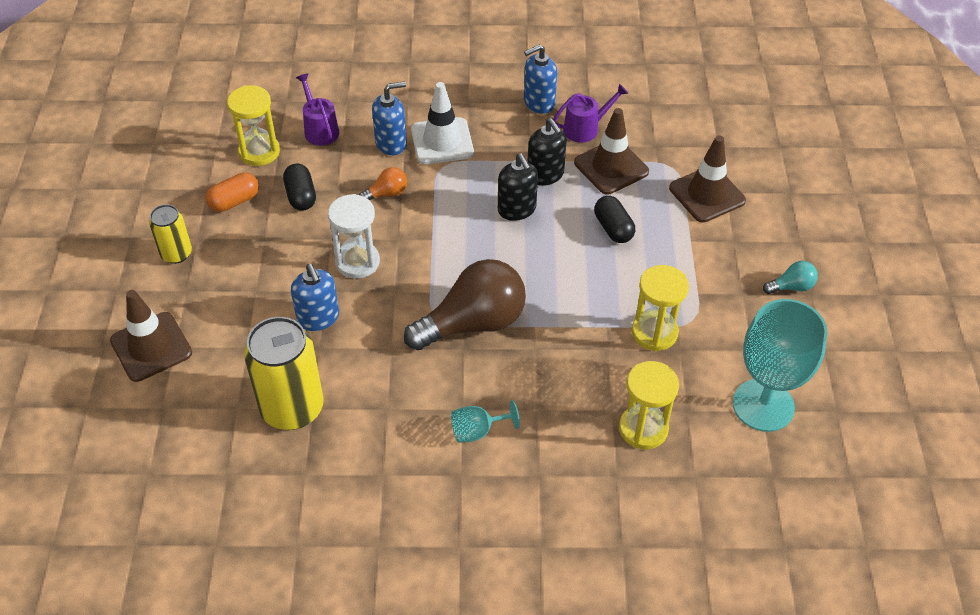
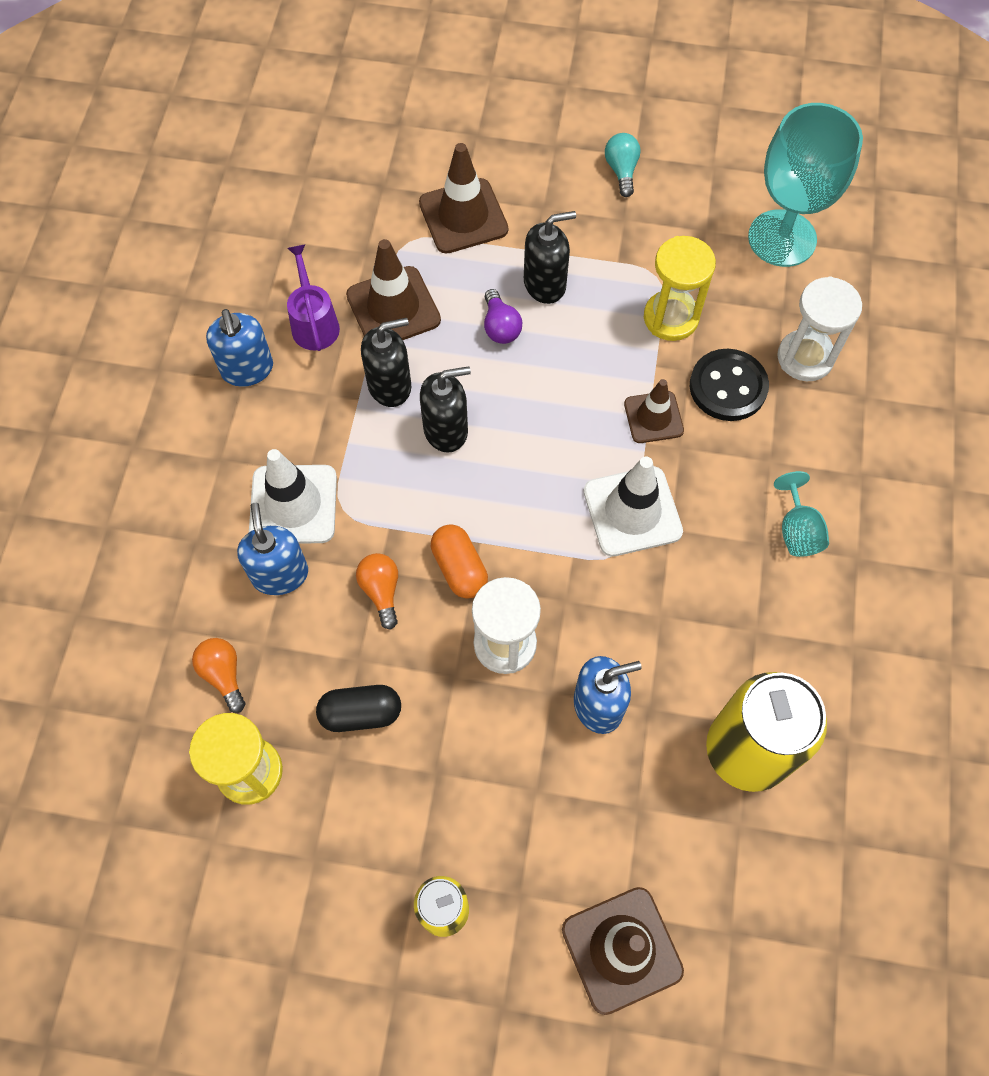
camera: 80 degrees left, 15 degrees up
(234, 201) = (351, 815): orange capsule -> orange capsule (459, 568)
(320, 129) = (223, 675): purple watering can -> orange light bulb
(473, 323) = (632, 511): brown light bulb -> white traffic cone
(558, 329) = (653, 417): none -> brown traffic cone
(599, 376) = (728, 387): none -> black button
(613, 228) = (500, 327): black capsule -> purple light bulb
(643, 429) = (805, 357): yellow hourglass -> white hourglass
(660, 250) = (545, 284): none -> black soap dispenser

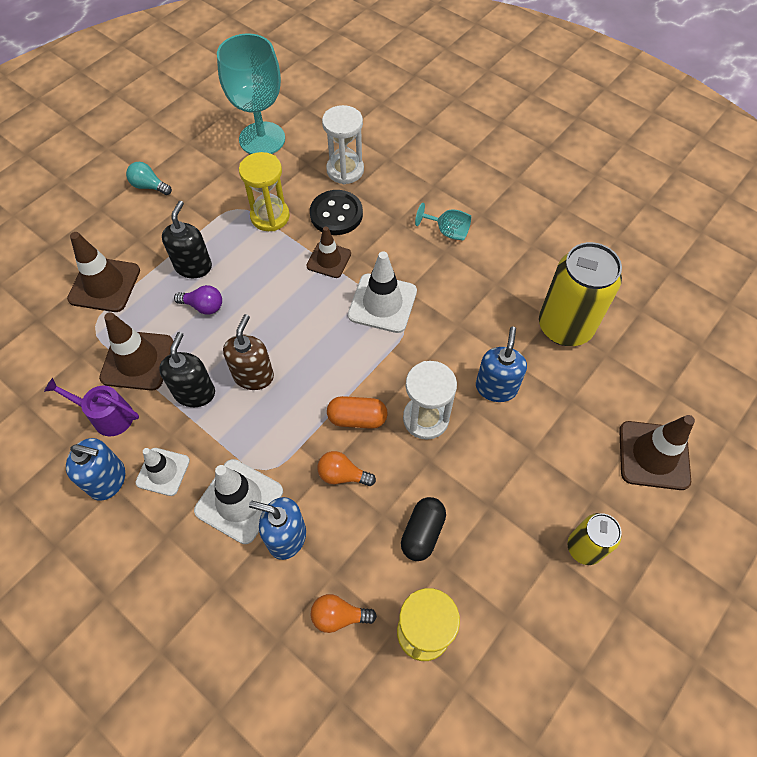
camera: 60 degrees left, 5 degrees down
(284, 413) = (163, 471): none -> white traffic cone
(446, 430) = (253, 375): black soap dispenser -> brown soap dispenser

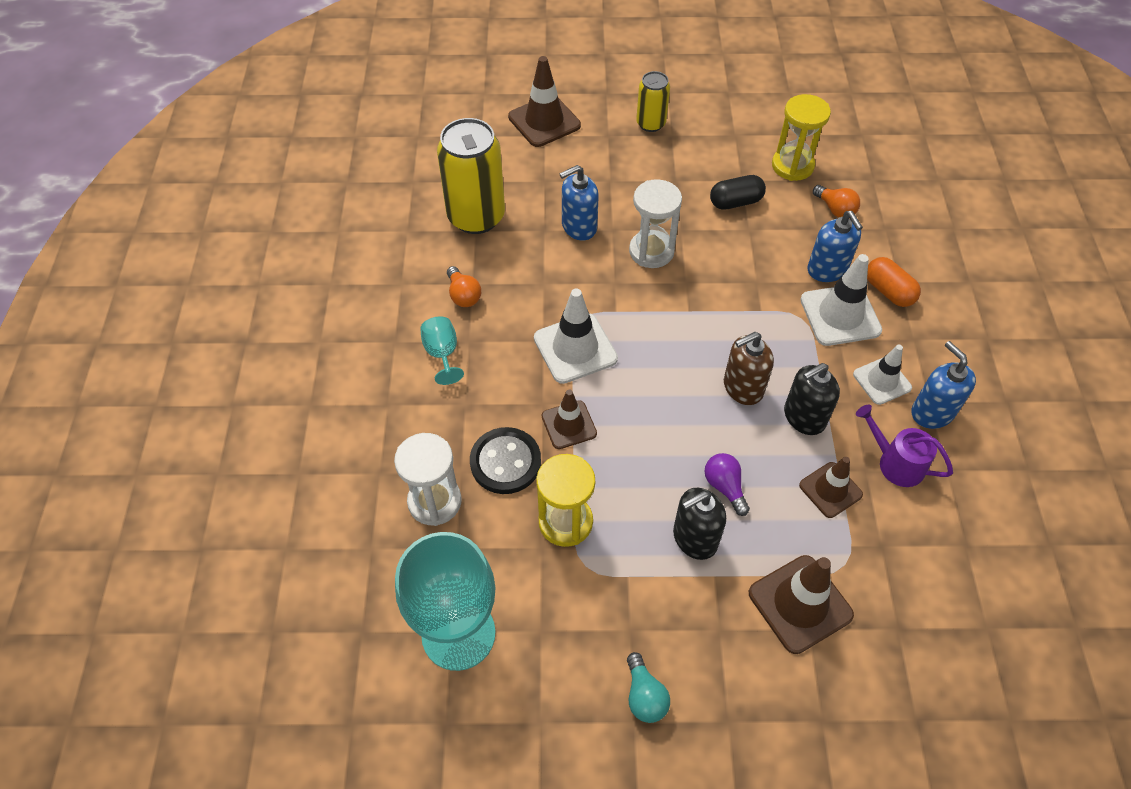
camera: 130 degrees left, 5 degrees down
(107, 416) = (895, 463): purple watering can -> purple watering can turned 150 degrees clockwise
(137, 360) = (830, 490): brown traffic cone -> brown traffic cone, size x0.64
(342, 475) = (750, 270): orange light bulb -> orange light bulb (463, 295)
(357, 418) = (698, 291): orange capsule -> orange capsule (888, 291)

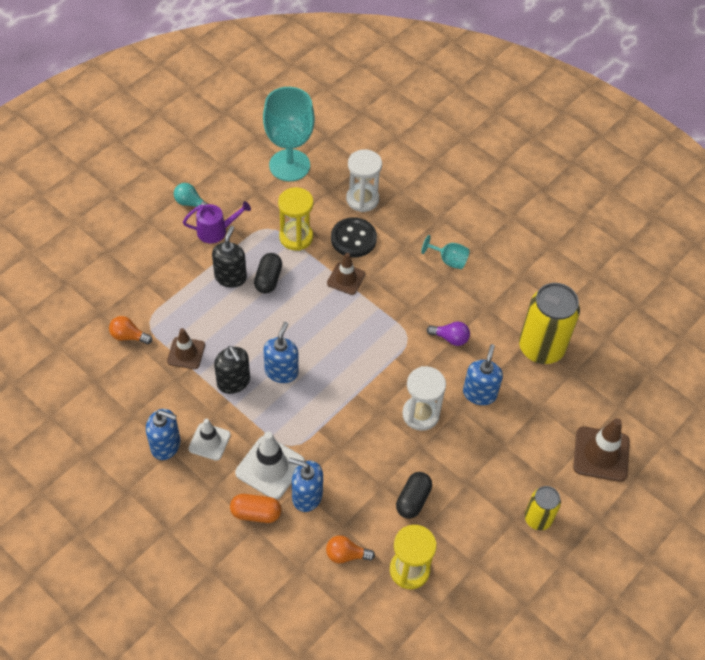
camera: 130 degrees right, 0 degrees up
(463, 295) = (481, 297): orange light bulb -> orange light bulb (128, 336)
(575, 348) = (390, 318): white traffic cone -> none
(653, 497) = (268, 279): none -> black capsule
(725, 487) = (239, 312): purple light bulb -> purple light bulb (450, 338)
(742, 388) = (281, 371): brown soap dispenser -> blue soap dispenser
(800, 604) = (156, 288): brown traffic cone -> none
(804, 417) = (233, 382): black soap dispenser -> black soap dispenser turned 135 degrees clockwise
(895, 463) = (163, 396): purple watering can -> purple watering can (216, 231)

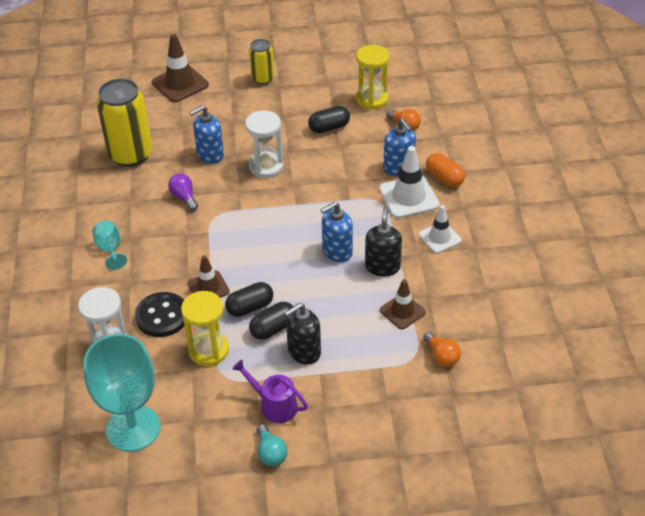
camera: 135 degrees left, 10 degrees down
(166, 445) = (476, 254): blue soap dispenser -> none
(300, 284) = (250, 307): none -> black capsule

